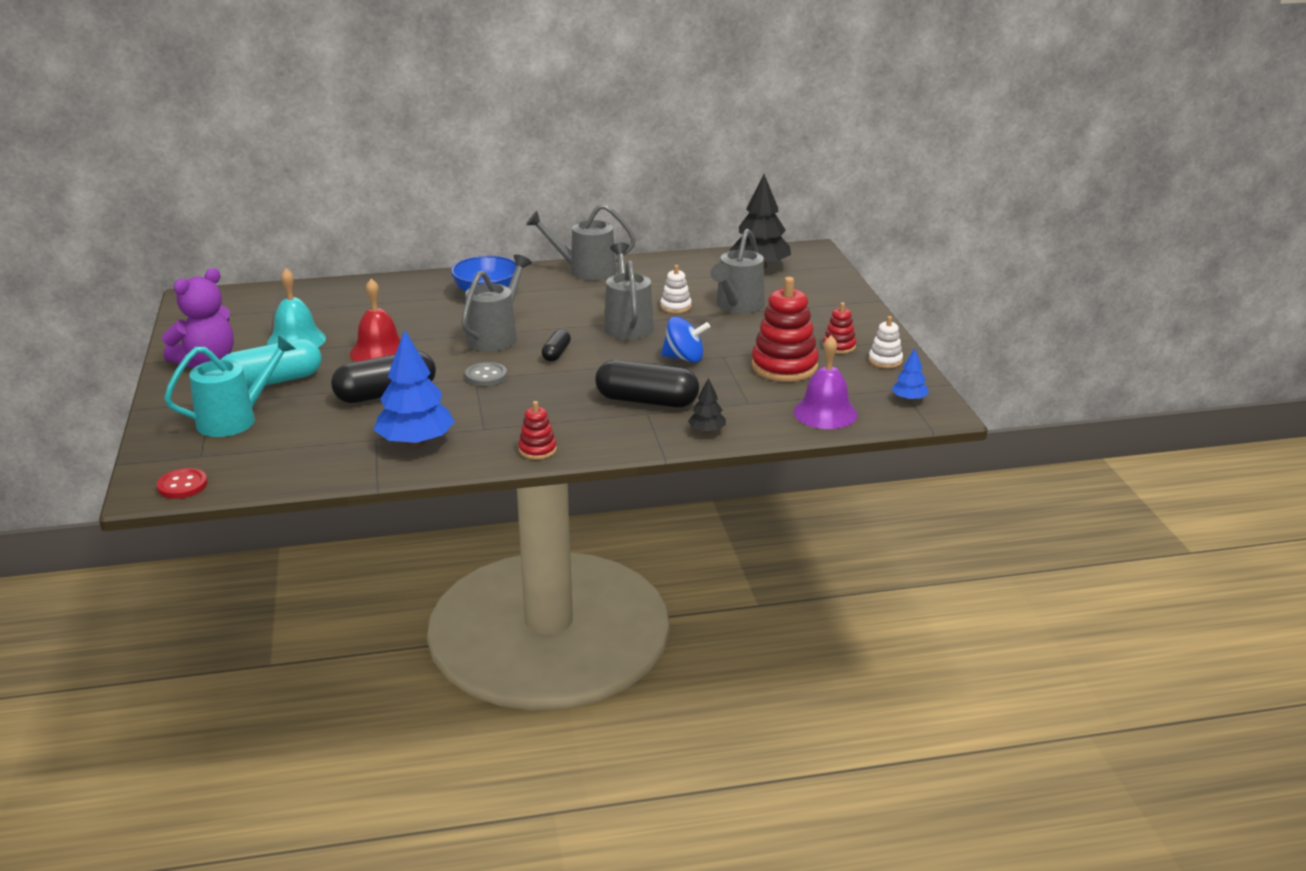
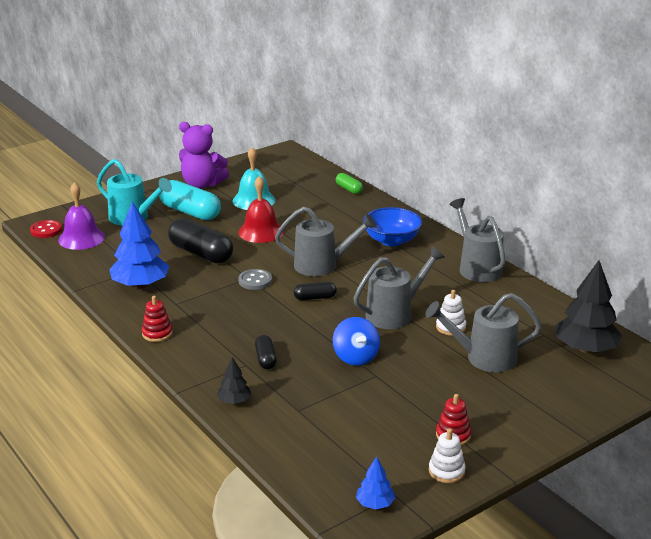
camera: 65 degrees right, 0 degrees up
(346, 287) = (349, 189): none -> green capsule
(647, 401) = (265, 359): black capsule -> black capsule, size x0.51
(784, 367) = (383, 413): red stacking toy -> none
(825, 413) = (309, 457): purple bell -> purple bell (81, 238)

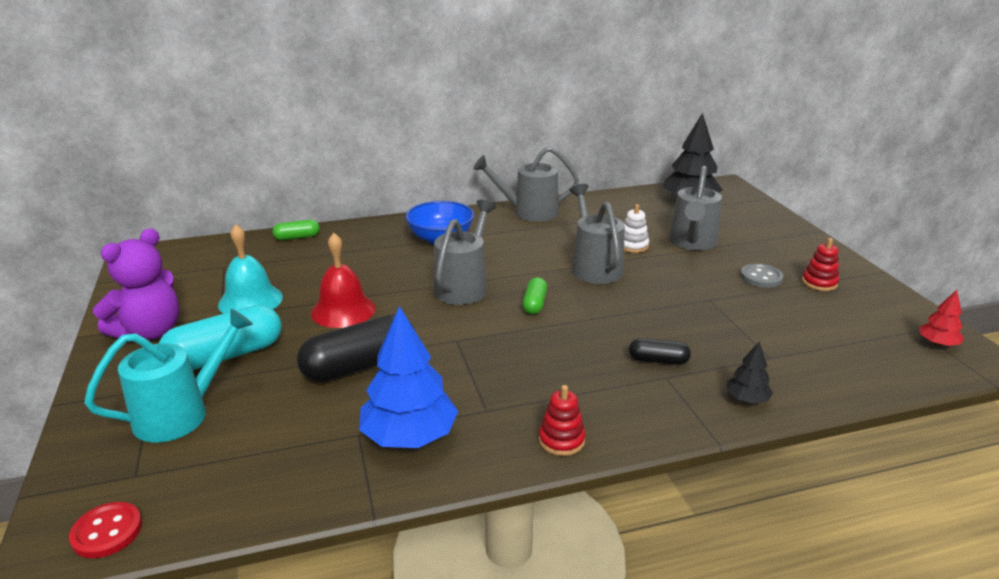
camera: 70 degrees left, 0 degrees up
(81, 238) = (190, 485): purple bell -> none
(255, 281) = (468, 336): grey button -> grey button (761, 277)
(315, 298) = (534, 304): black capsule -> green capsule
(355, 357) = (671, 303): blue spinning top -> none
(375, 504) = (937, 344): blue tree -> red tree
(446, 471) = (877, 297): white stacking toy -> none

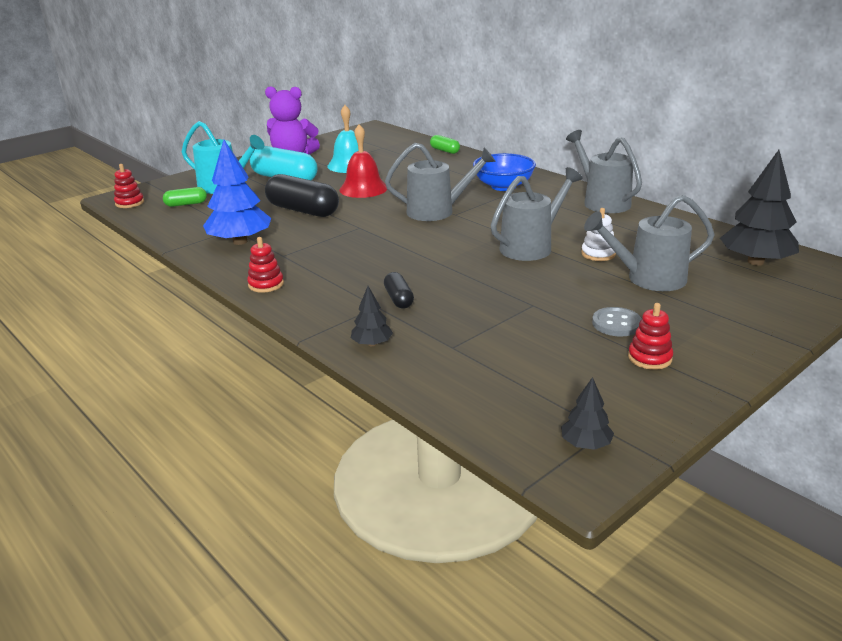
camera: 65 degrees right, 0 degrees up
(107, 532) = (129, 203): red button -> red stacking toy
(534, 304) = (438, 239): green capsule -> green capsule (186, 204)
(937, 344) = (585, 444): red tree -> black tree

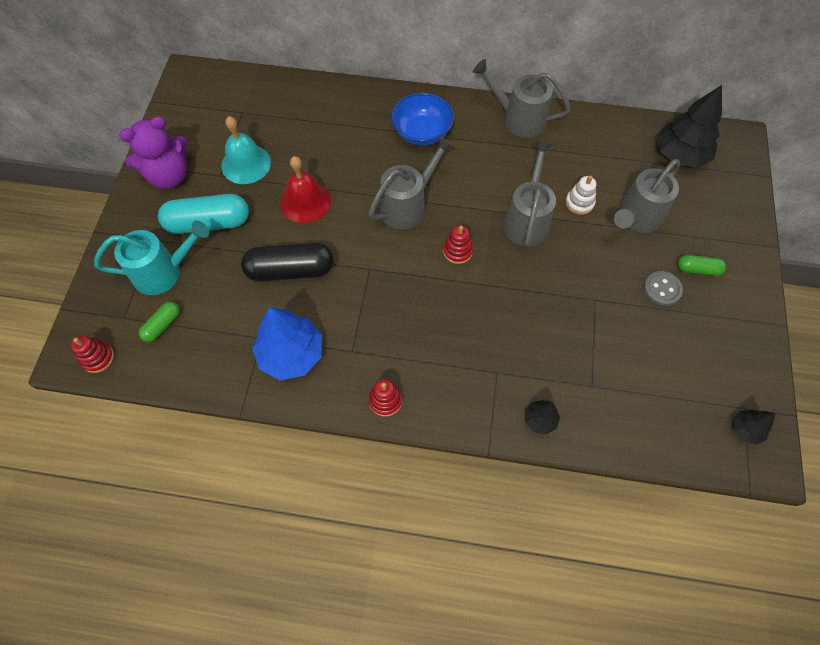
camera: 40 degrees left, 35 degrees up
(399, 299) = (503, 352): black capsule -> none
(445, 151) = (309, 90): green capsule -> green capsule (697, 269)
(649, 358) = (709, 316): red stacking toy -> red stacking toy (457, 251)

